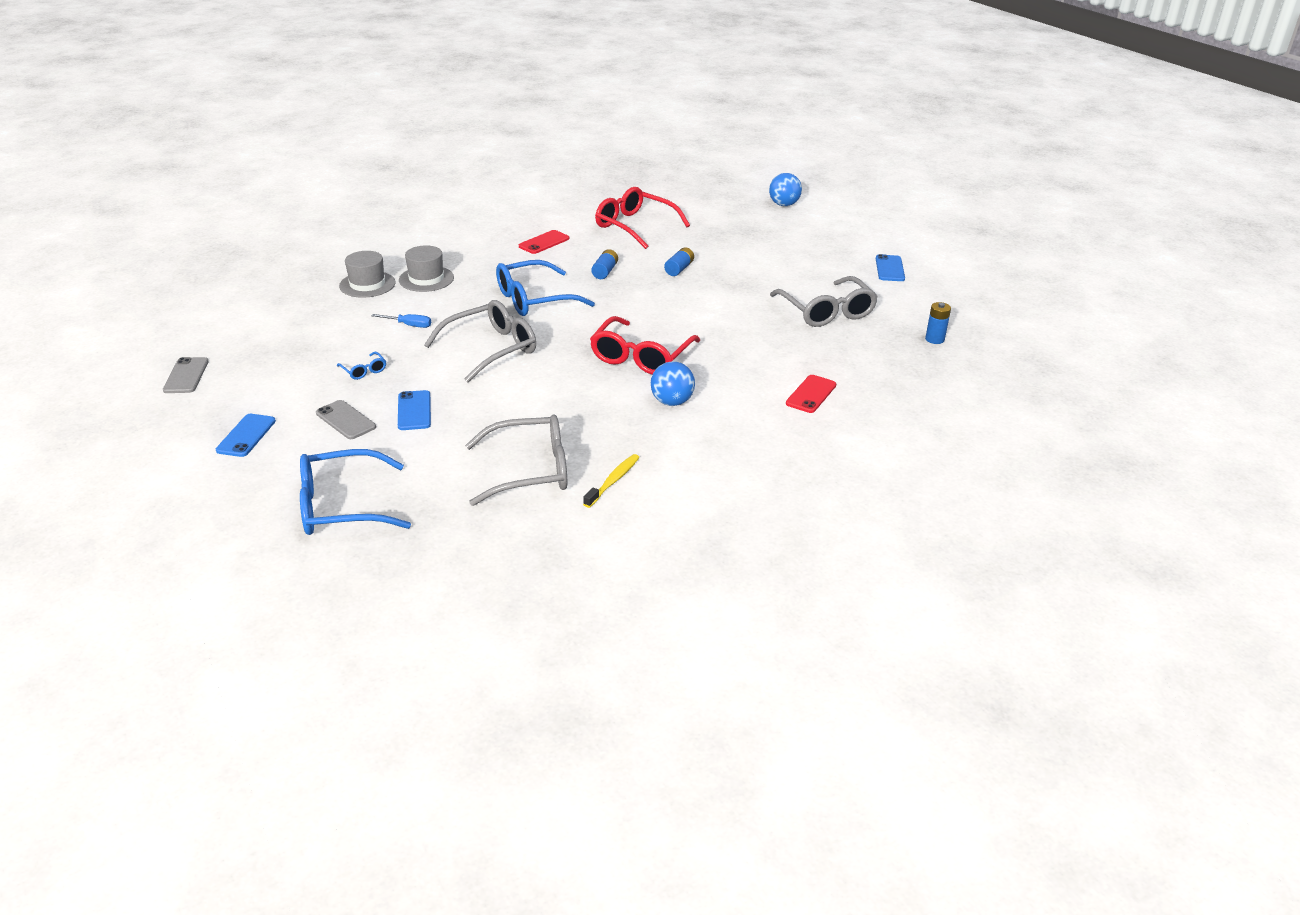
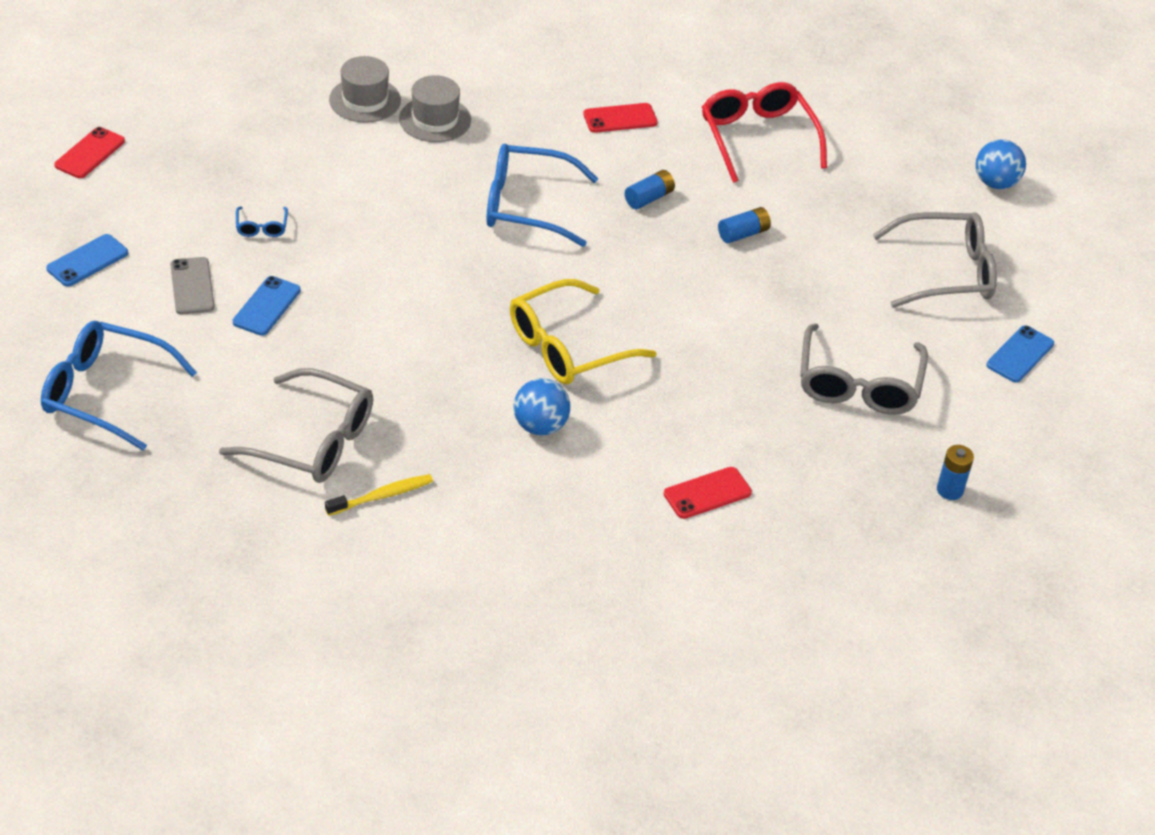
camera: 30 degrees right, 10 degrees up
(186, 376) = (90, 153): grey phone -> red phone
(409, 325) = (359, 183): blue screwdriver -> none
(491, 349) = (415, 258): grey glasses -> grey glasses (945, 272)
(641, 357) = (568, 347): red glasses -> yellow glasses

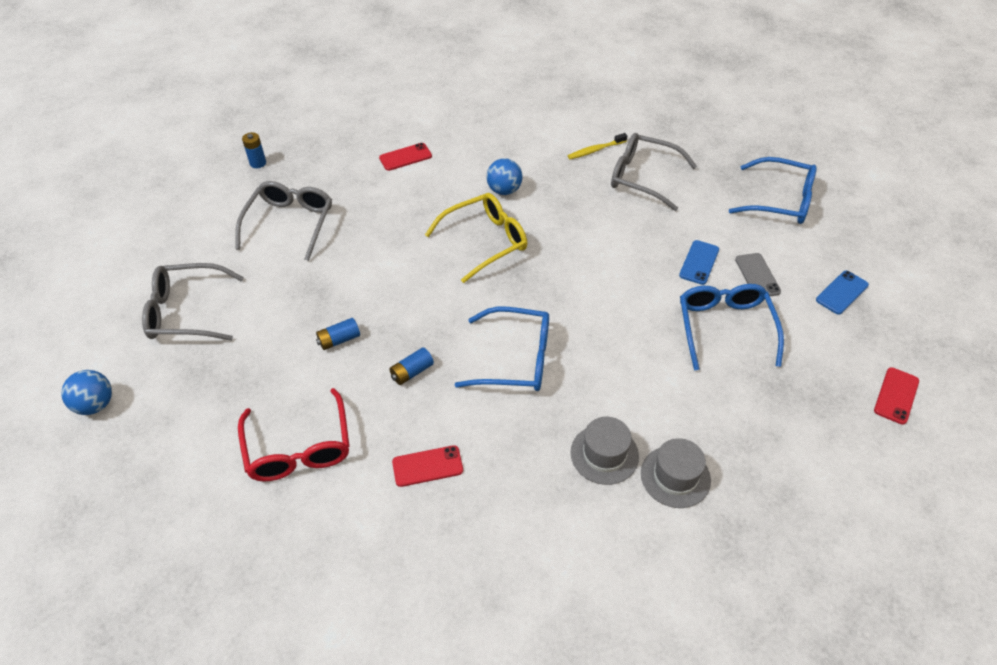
camera: 175 degrees left, 5 degrees up
(261, 227) = (725, 328): blue glasses -> blue glasses, size x2.31
(1020, 354) = (165, 248): blue phone -> none

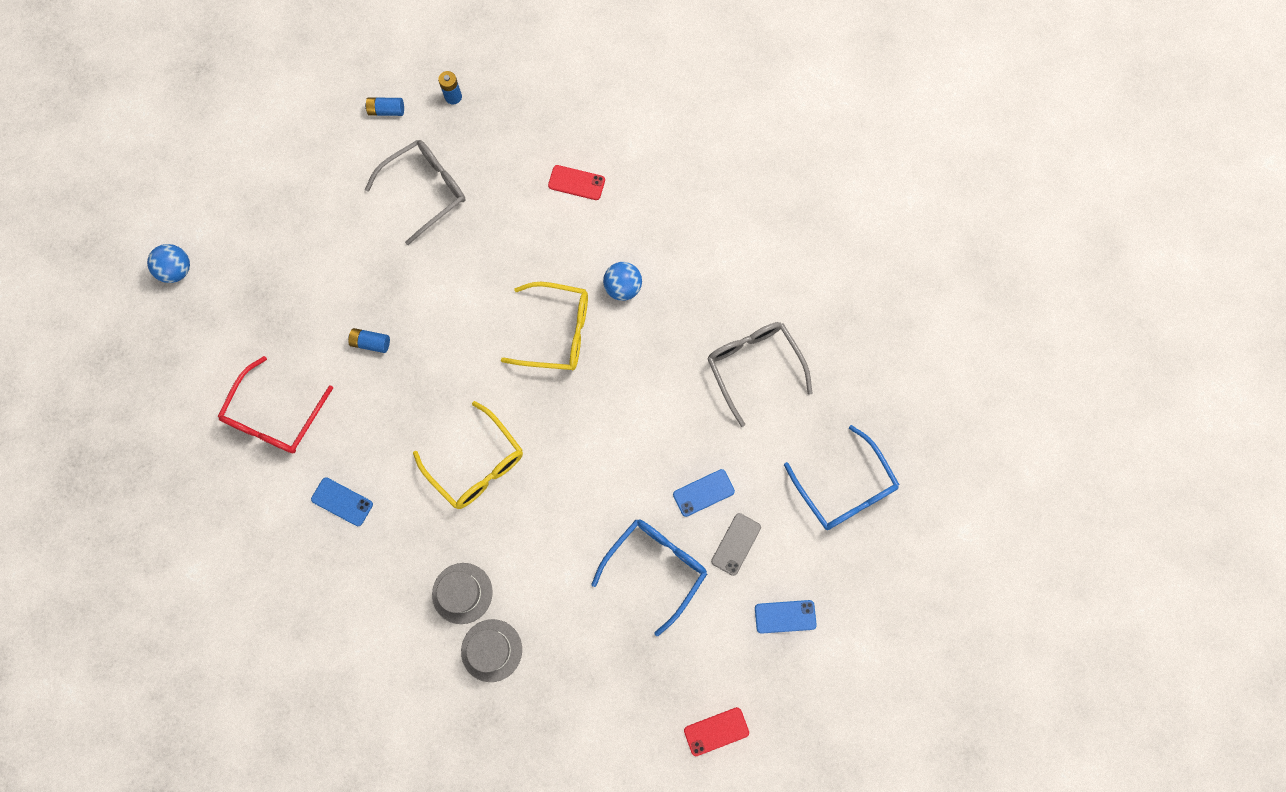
camera: 40 degrees right, 25 degrees up
(187, 312) = (289, 228): grey glasses -> none
(412, 372) = (396, 415): blue battery -> blue battery (386, 111)
(427, 466) = (342, 502): red phone -> blue phone
(515, 359) = (476, 464): blue glasses -> yellow glasses
(595, 150) = (745, 302): yellow toothbrush -> none

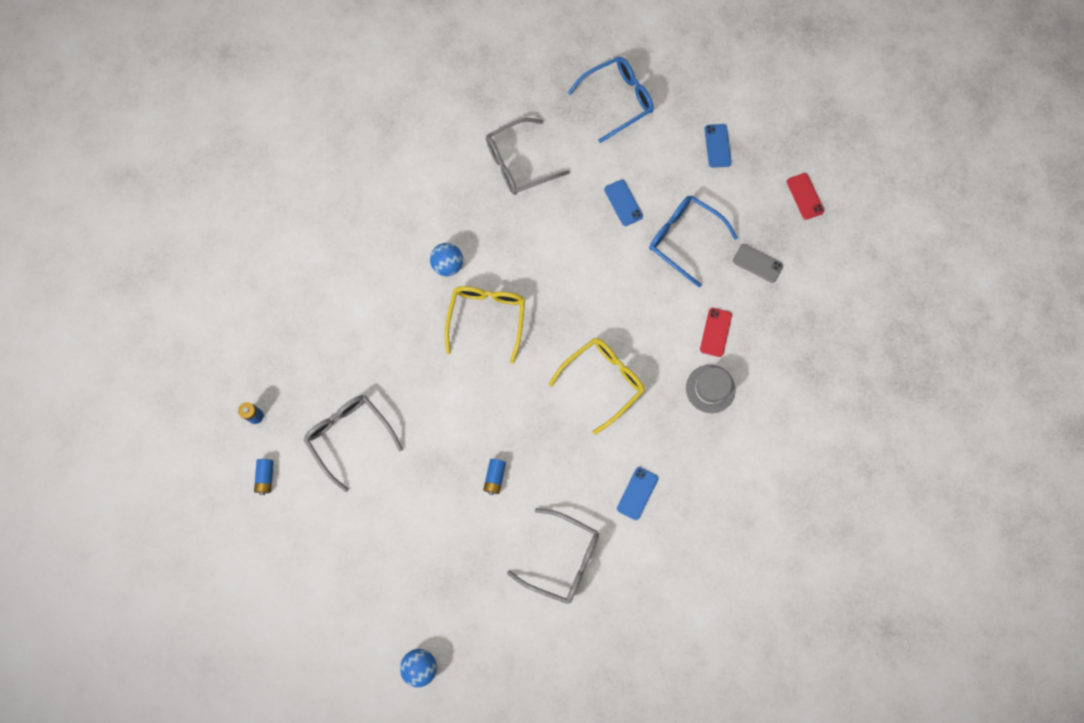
camera: 90 degrees left, 0 degrees up
(275, 416) = (562, 559): red glasses -> grey glasses
(491, 650) = (754, 364): grey hat -> none
(576, 183) = (348, 304): red phone -> red phone (716, 332)
(736, 544) = (663, 180): grey phone -> grey phone (757, 263)

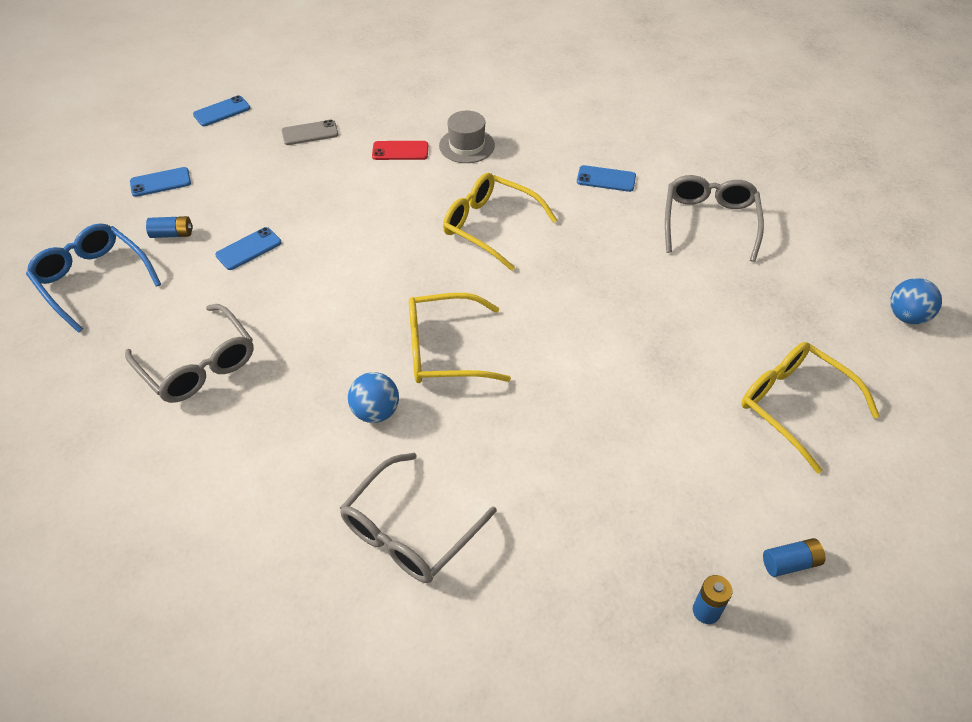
camera: 105 degrees left, 25 degrees down
(350, 436) = (675, 467): grey glasses -> grey glasses (410, 531)
(370, 537) = (794, 406): none -> yellow glasses
(495, 477) = (650, 297): blue battery -> blue battery (172, 234)
(684, 239) = (290, 190): blue glasses -> none
(757, 263) = (310, 133): grey phone -> grey phone turned 60 degrees clockwise
(805, 196) = (222, 111): red phone -> blue phone

